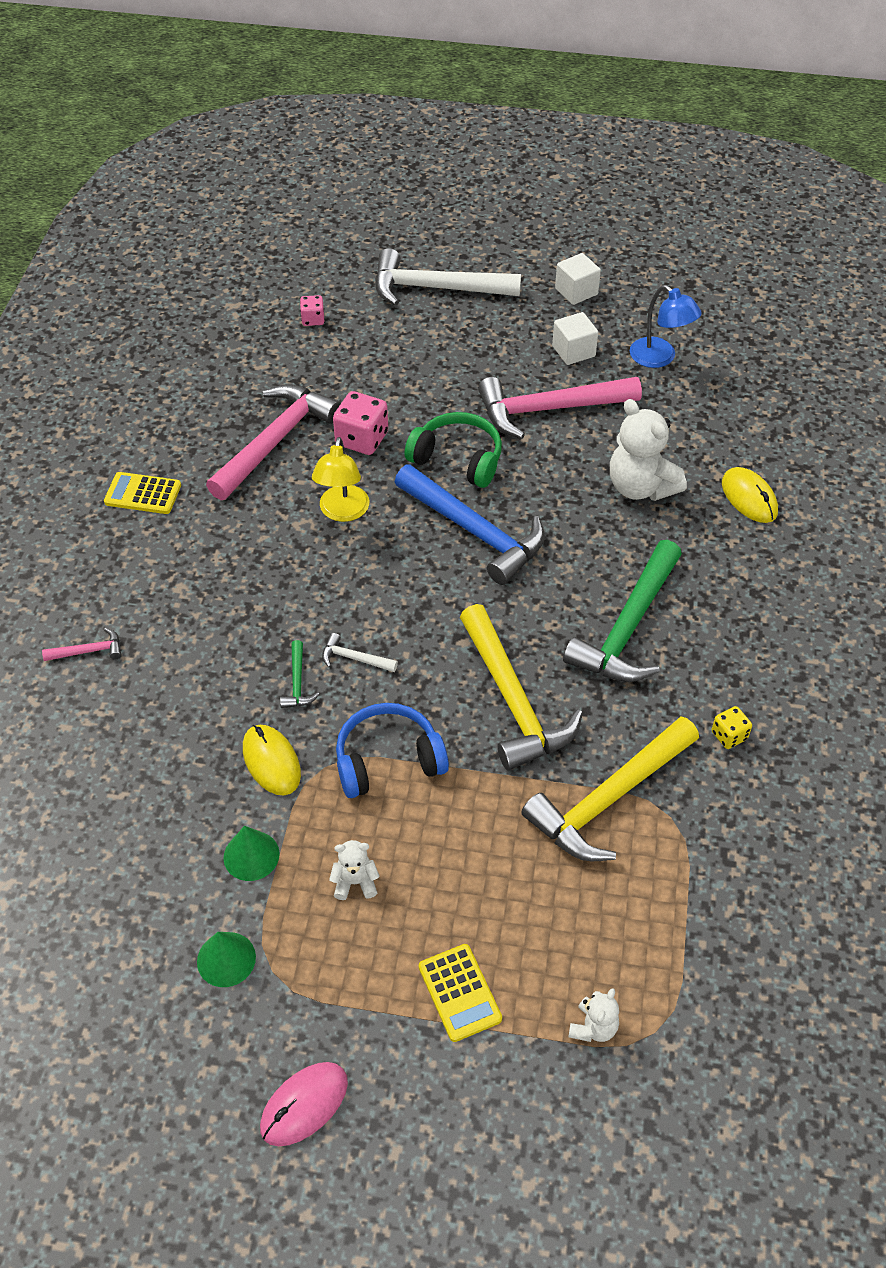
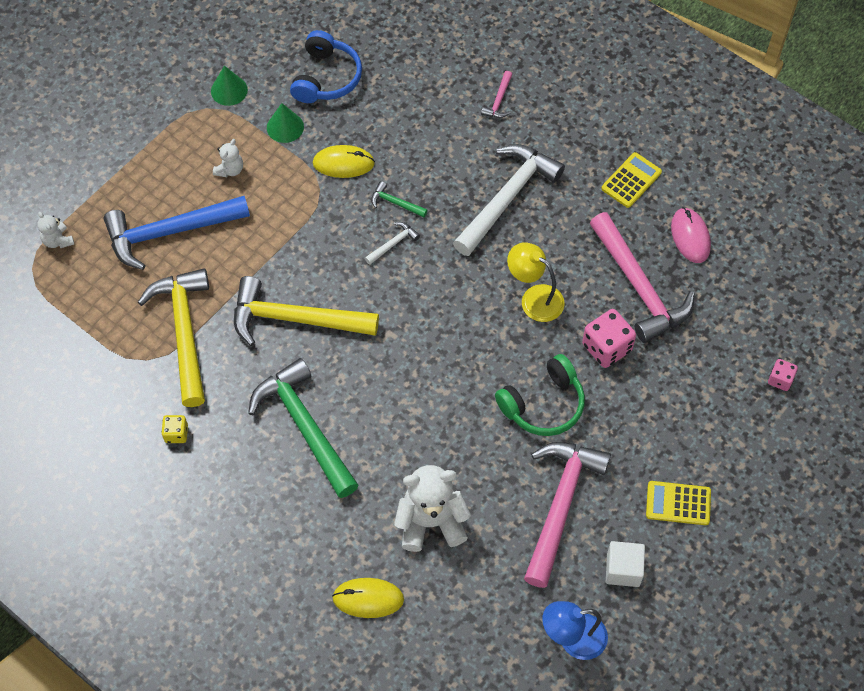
camera: 120 degrees right, 10 degrees up
(304, 1105) = (123, 92): pink mouse -> pink mouse (690, 237)
(388, 760) = (300, 225): blue headphones -> blue headphones (326, 78)
(436, 288) = (773, 501): white hammer -> white hammer (507, 198)
(459, 993) = (126, 188): yellow calculator -> yellow calculator (678, 503)
(474, 531) = (460, 376): blue hammer -> blue hammer (170, 232)
(576, 291) = (706, 623): white cube -> none

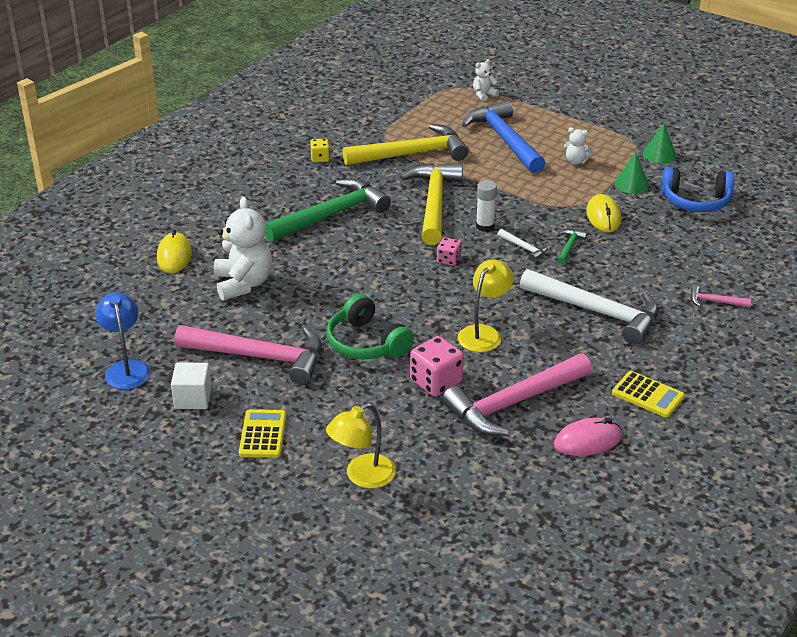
camera: 85 degrees right, 25 degrees down
(348, 274) = (485, 226): none -> white glue stick
(735, 419) = (362, 476): none -> yellow lamp
(780, 380) = (416, 513): pink dice -> pink dice (448, 260)

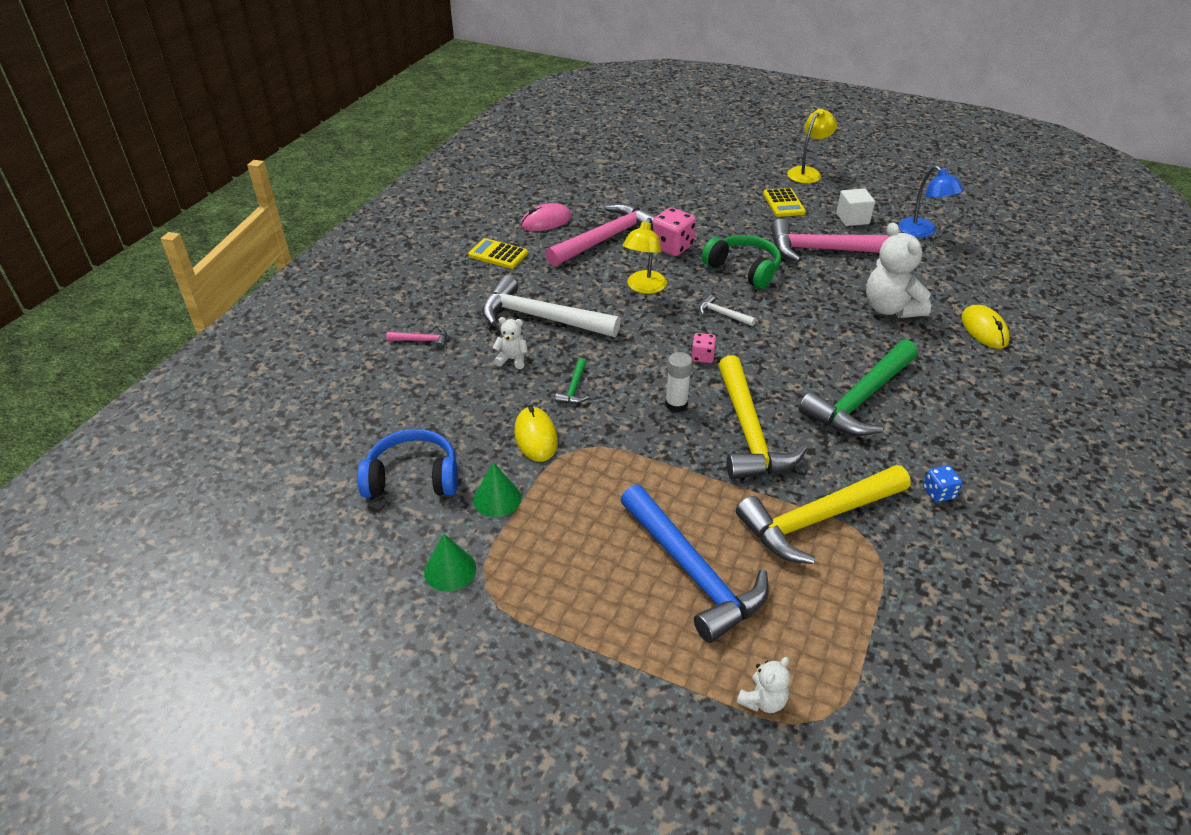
camera: 170 degrees right, 5 degrees up
(320, 158) = (938, 493): yellow dice -> blue dice
(362, 476) = (700, 188): yellow lamp -> yellow lamp (807, 172)
(524, 248) = (624, 380): white hammer -> white hammer (723, 314)
(576, 161) = (577, 536): white teddy bear -> white teddy bear (512, 359)

